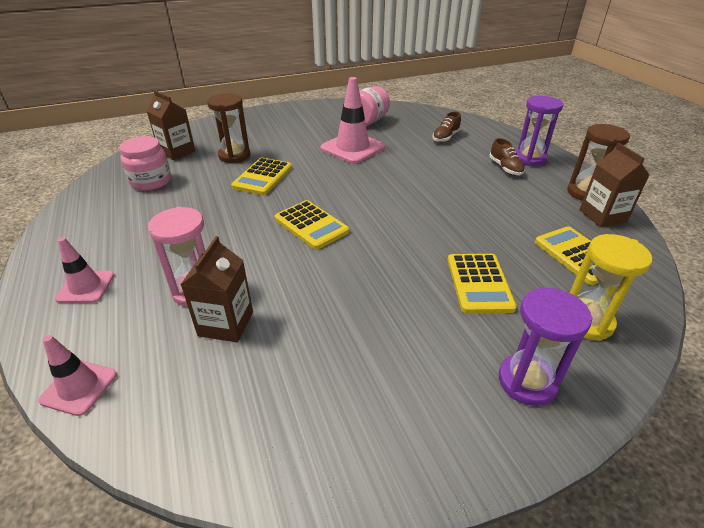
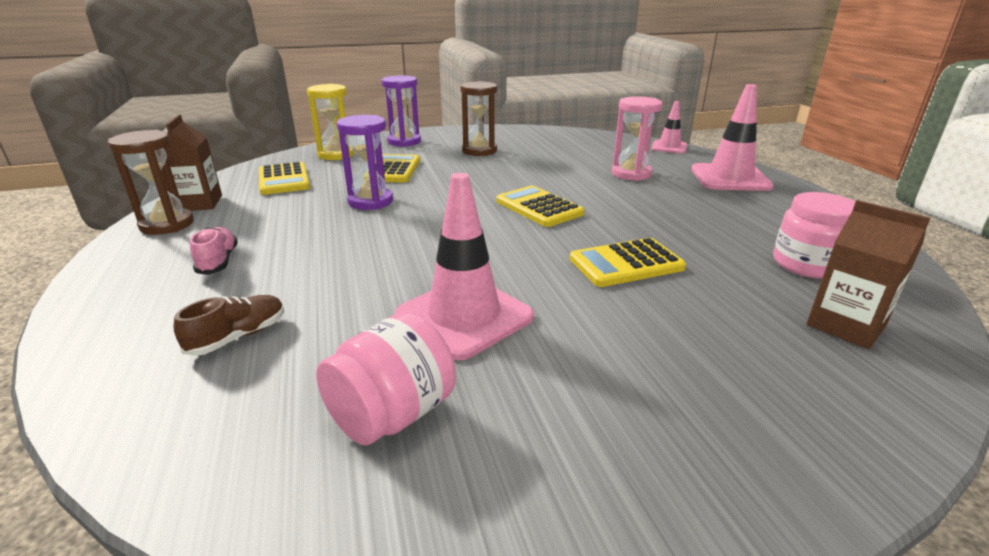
camera: 175 degrees left, 10 degrees down
(85, 287) = (730, 178): pink traffic cone -> pink traffic cone, size x1.72
(226, 323) = (595, 161): brown carton -> none
(234, 156) = (708, 308): brown hourglass -> brown hourglass (479, 151)
(263, 177) = (626, 264): yellow calculator -> yellow calculator turned 135 degrees counterclockwise
(505, 168) = (218, 261): brown shoe -> pink shoe
(529, 158) = (148, 276): purple hourglass -> purple hourglass (370, 201)

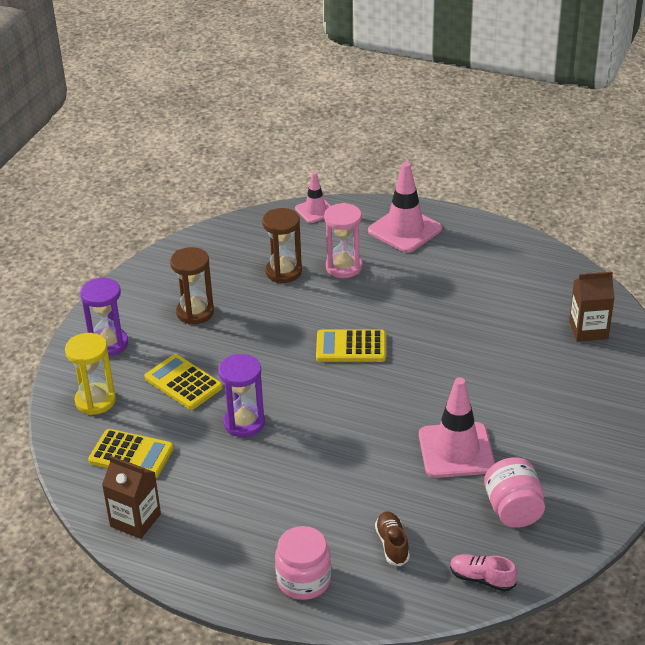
camera: 50 degrees left, 10 degrees up
(167, 224) = (169, 546): brown hourglass -> brown hourglass (283, 272)
(218, 261) = (275, 532): pink shoe -> pink shoe (482, 579)
(626, 264) = (464, 359): yellow calculator -> none
(807, 264) = (534, 295): pink jar -> pink jar (304, 580)

